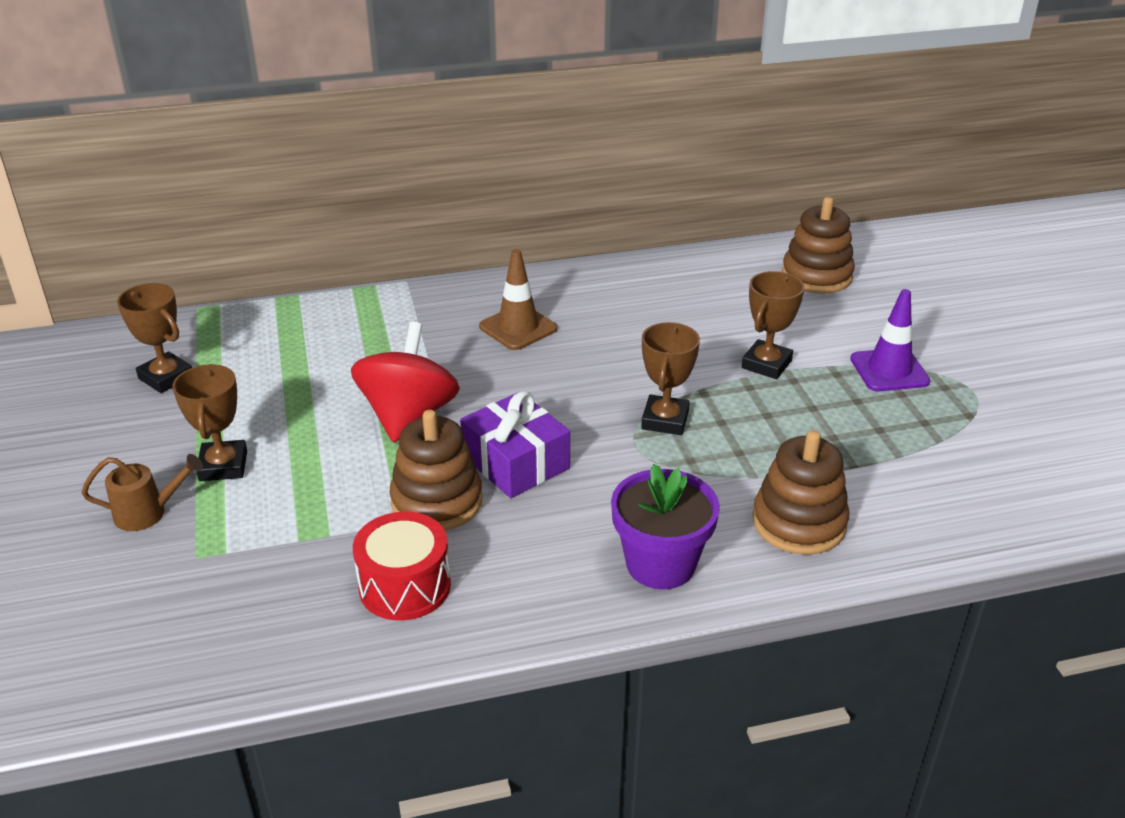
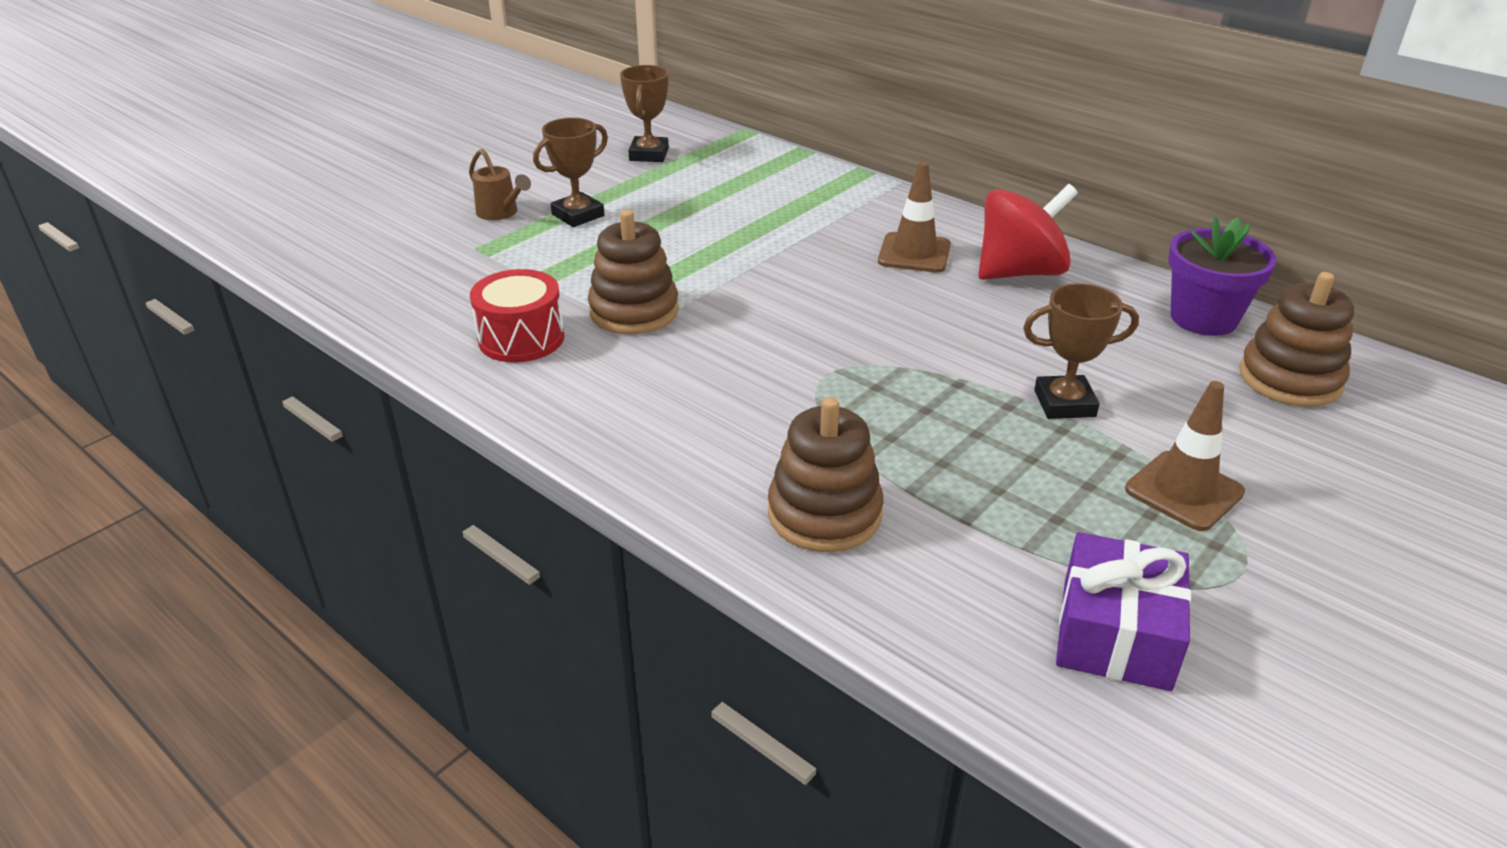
camera: 55 degrees right, 0 degrees up
(408, 416) = (724, 256): red spinning top -> red spinning top (1020, 272)
(515, 462) = (725, 326): purple gift -> purple gift (1115, 633)
(660, 564) = (672, 451): purple flower pot -> purple flower pot (1203, 318)
(665, 420) = (884, 377): brown trophy -> none
(889, 370) = (1184, 491): purple traffic cone -> brown traffic cone

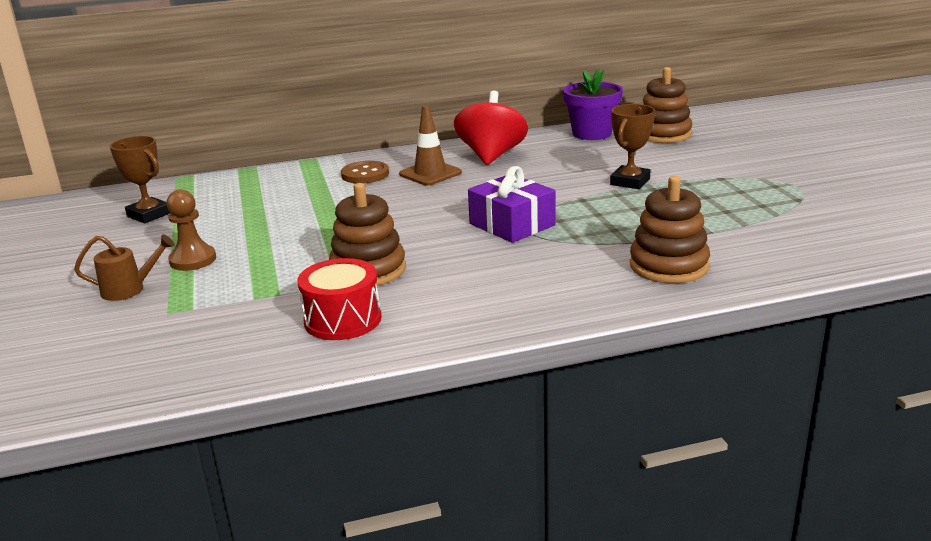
camera: 55 degrees left, 10 degrees down
(578, 215) = (193, 260): brown trophy -> brown pawn
(864, 217) = (365, 174): none -> brown button
(1115, 633) = (824, 224): purple gift -> purple gift (512, 224)
(1184, 491) = (729, 180): brown traffic cone -> none

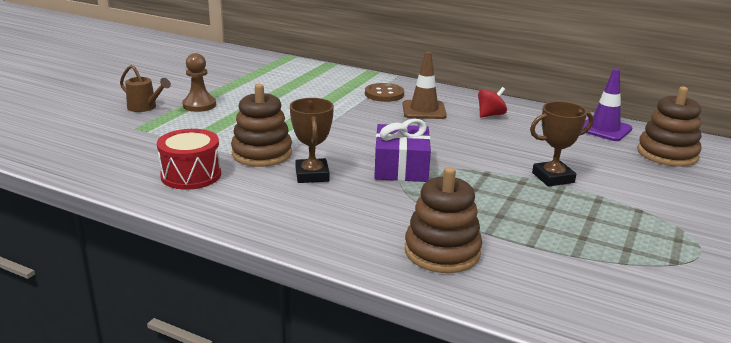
camera: 40 degrees right, 0 degrees up
(149, 215) = (232, 71): brown trophy -> brown trophy (312, 175)
(491, 156) = (490, 115): red spinning top -> red spinning top, size x0.51
(592, 133) = (604, 129): purple flower pot -> purple traffic cone

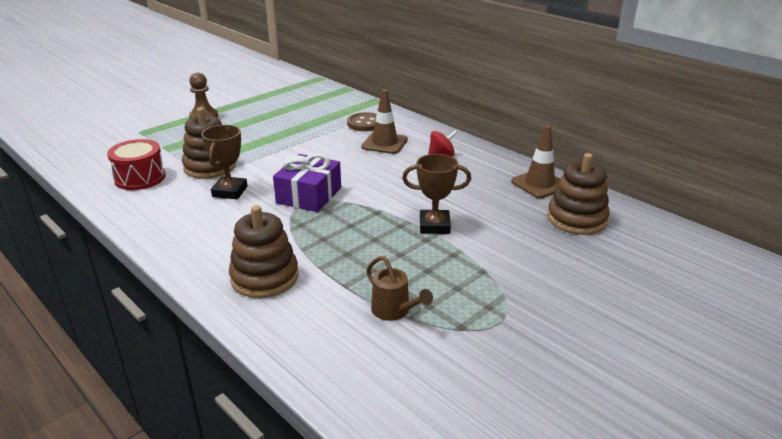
camera: 20 degrees right, 5 degrees up
(145, 107) = (162, 114): brown watering can -> brown watering can (395, 311)
(604, 129) = (539, 184): purple traffic cone -> brown traffic cone

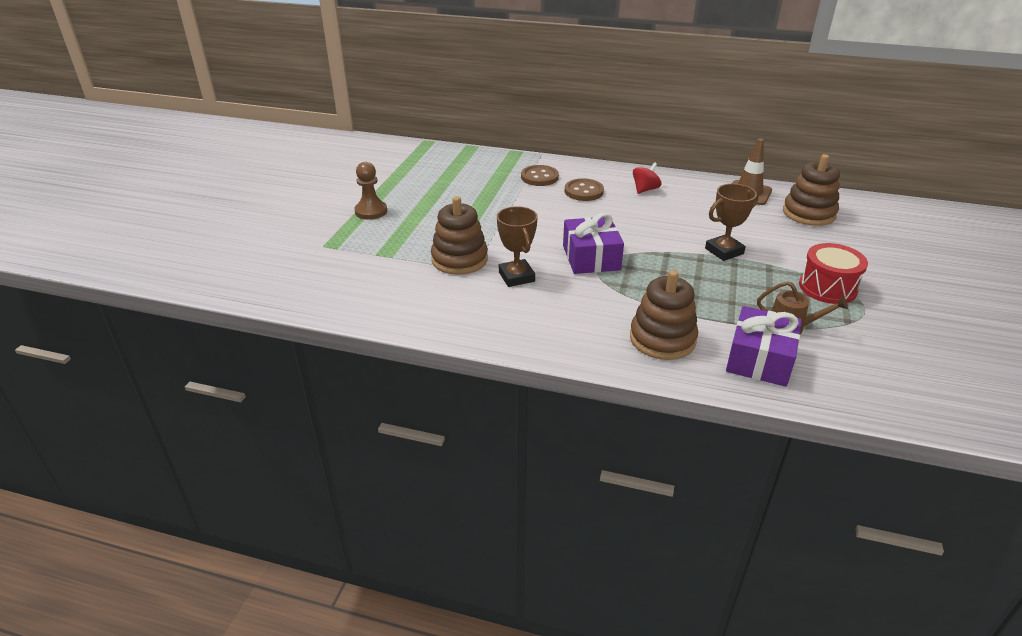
camera: 30 degrees left, 5 degrees up
(140, 178) = (406, 292): red drum -> red drum (827, 287)
(320, 326) = (759, 359): none -> purple gift
(384, 143) = (583, 191): brown traffic cone -> brown button

